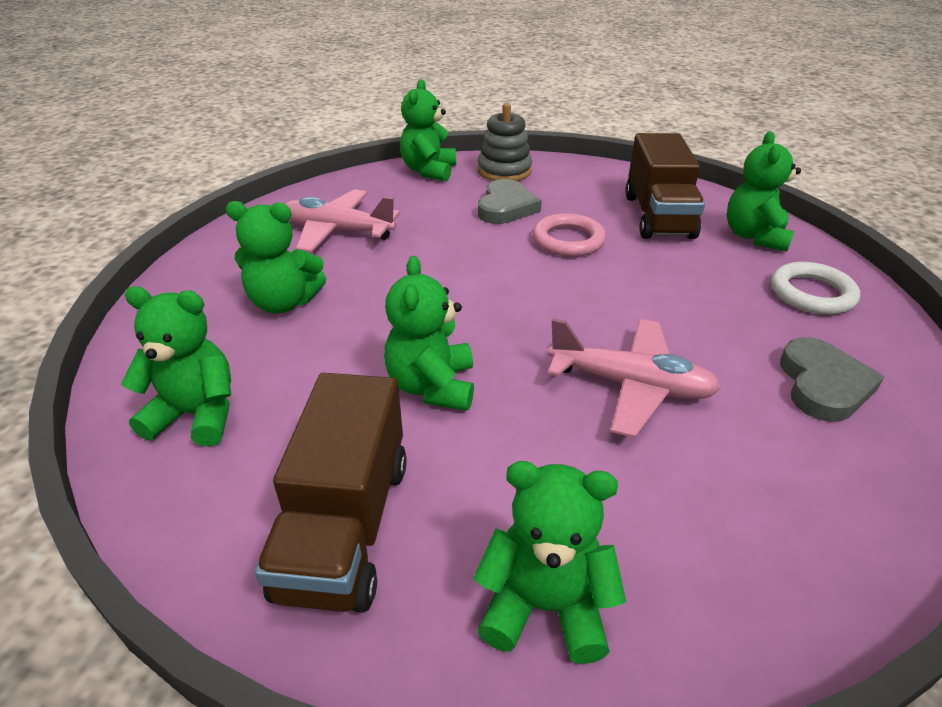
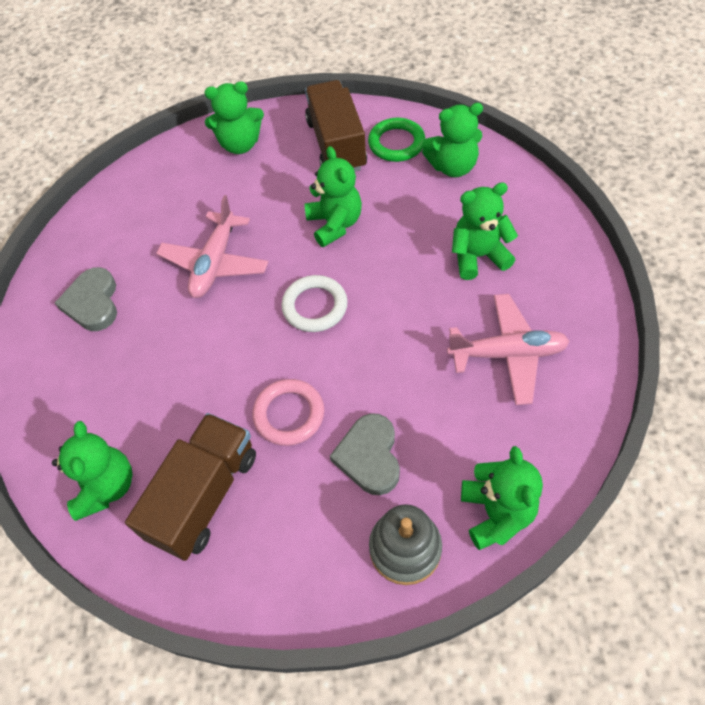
camera: 165 degrees right, 20 degrees up
(239, 488) = (396, 143): none -> green ring
(630, 385) = (215, 263): pink plane -> pink plane turned 75 degrees counterclockwise
(658, 216) = (204, 496): brown truck -> brown truck turned 45 degrees clockwise
(812, 293) = (73, 404): white ring -> white ring (315, 306)

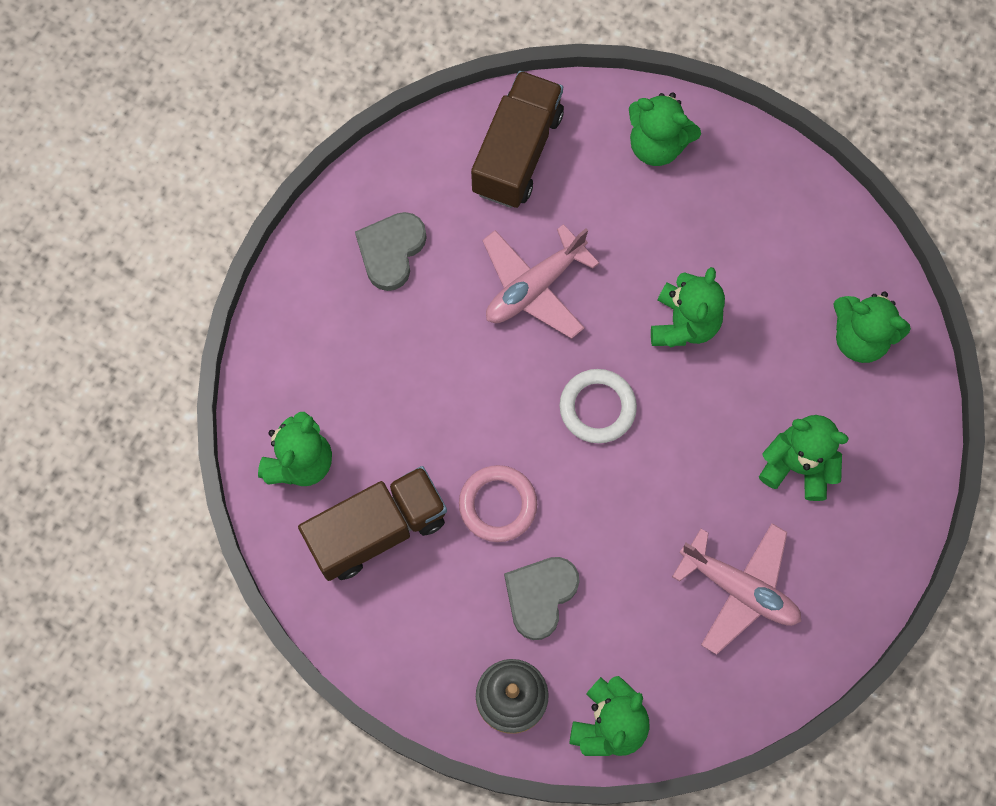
camera: 30 degrees right, 15 degrees up
(336, 145) = (759, 219): brown truck -> brown truck (517, 152)
(396, 143) = (824, 263): green ring -> none

